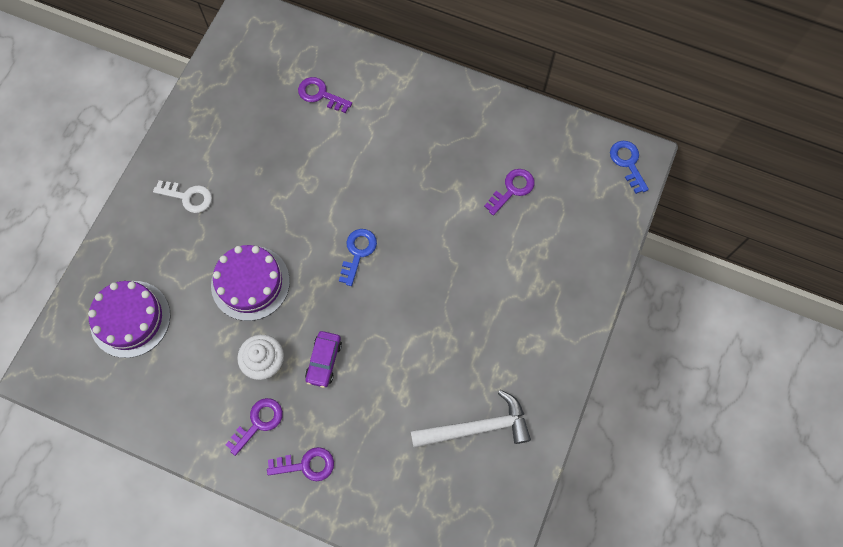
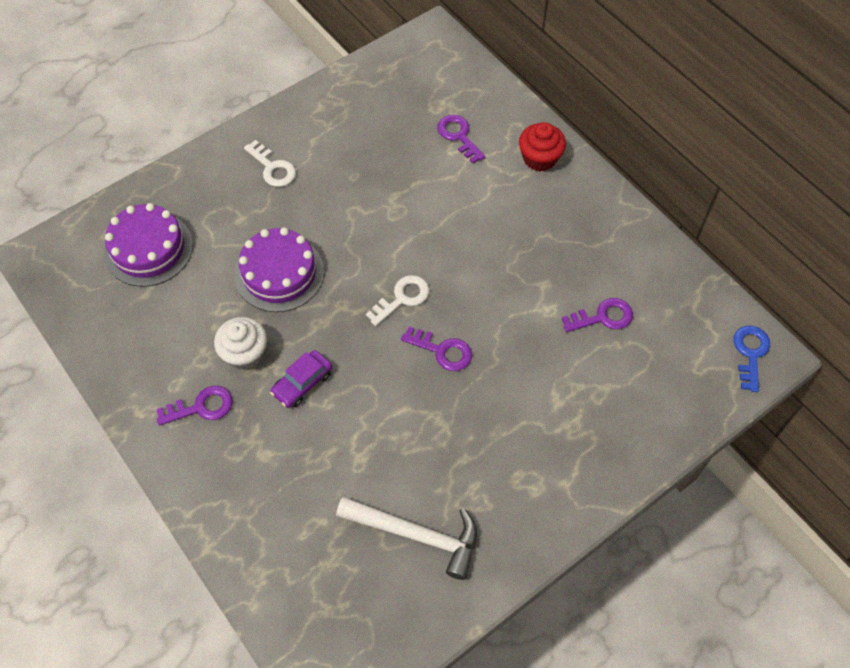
camera: 30 degrees right, 10 degrees down
(306, 465) = (220, 473): purple key -> purple key (442, 351)
(358, 252) = (402, 298): blue key -> white key
(393, 83) = (539, 158): none -> red cupcake

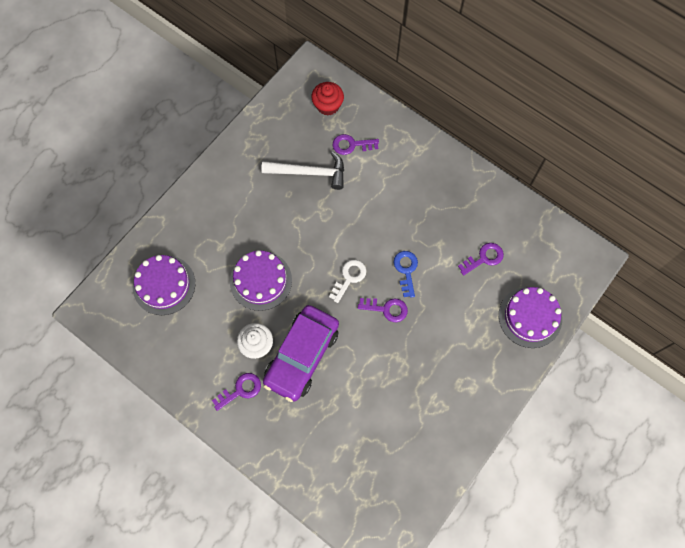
camera: 15 degrees left, 10 degrees up
(273, 168) = (230, 201): white key -> none
(302, 383) = (302, 356): purple car -> purple car, size x2.15
(416, 534) = (406, 439): white hammer -> white hammer (309, 172)
(458, 136) = (351, 145): purple key -> purple key turned 45 degrees counterclockwise
(539, 158) = (411, 149): red cupcake -> red cupcake (328, 105)
(650, 411) = (530, 317): none -> purple cake
(750, 353) = (583, 260): blue key -> blue key (406, 270)

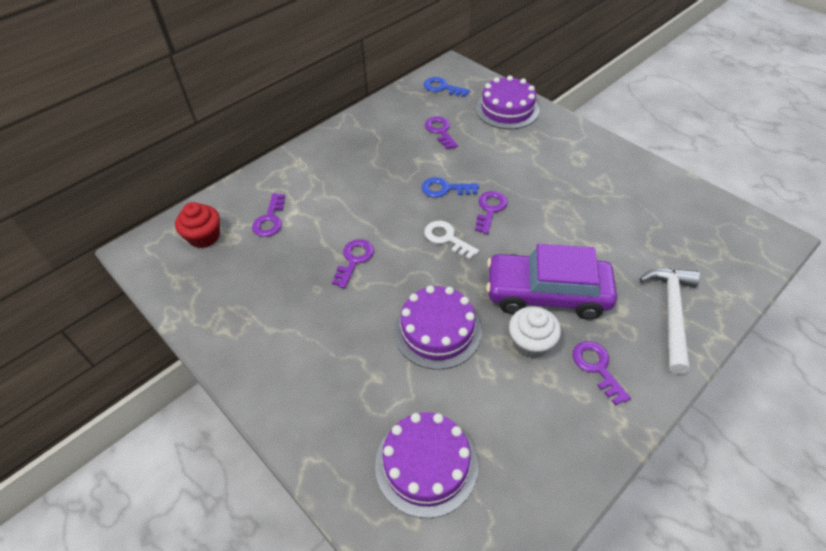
camera: 80 degrees left, 20 degrees down
(302, 356) = (547, 294): purple car -> purple car turned 150 degrees clockwise
(309, 172) = (293, 264): white hammer -> white hammer (671, 313)
(318, 213) = (354, 260): none -> purple key
(554, 252) = (442, 88): none -> blue key

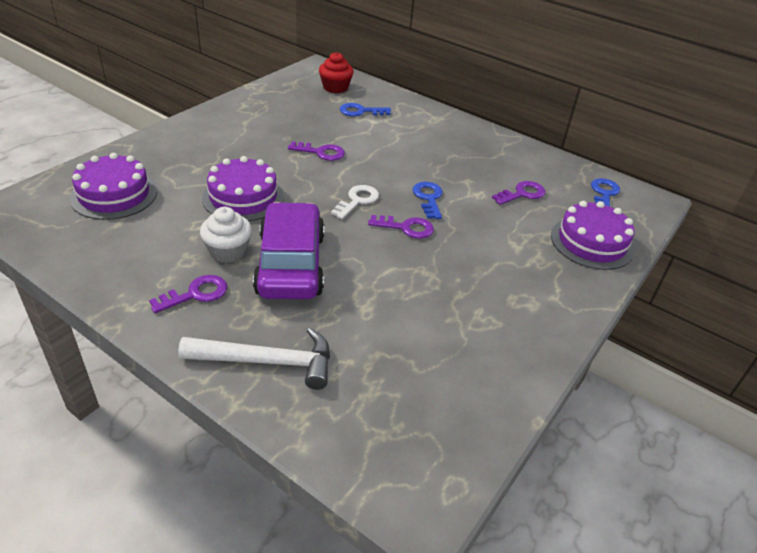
camera: 75 degrees right, 10 degrees down
(270, 219) = (360, 111): purple key -> blue key

